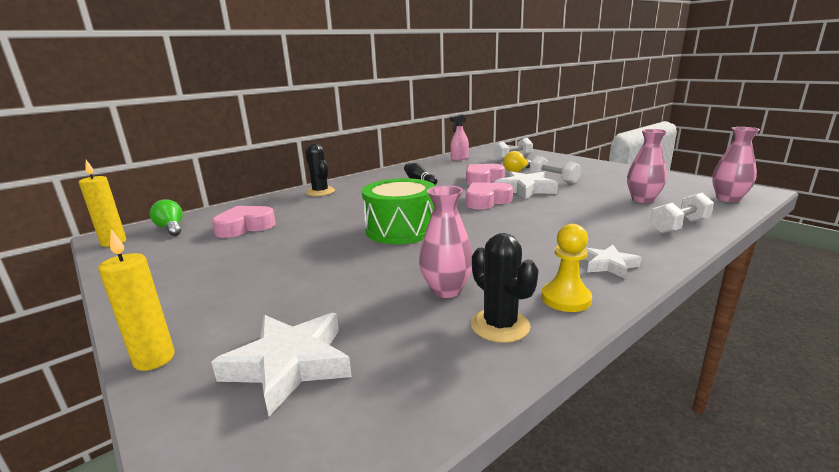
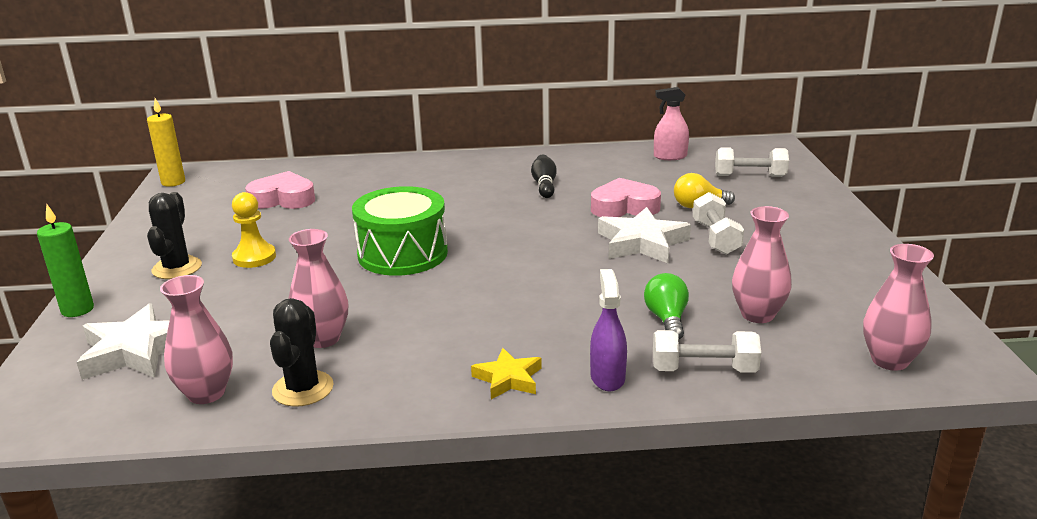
camera: 35 degrees right, 5 degrees up
(154, 359) = (77, 310): yellow candle -> green candle
(171, 228) = (228, 180): green light bulb -> green light bulb (667, 319)
(320, 192) = (414, 169): black cactus -> black cactus (177, 268)
(428, 365) = (206, 393): none -> pink vase
(486, 201) = (559, 245): pink heart -> none
(565, 299) = (397, 392): yellow pawn -> yellow pawn (254, 257)
(608, 265) = (508, 379): white star -> yellow star
(651, 245) = (607, 377): none -> purple spray bottle

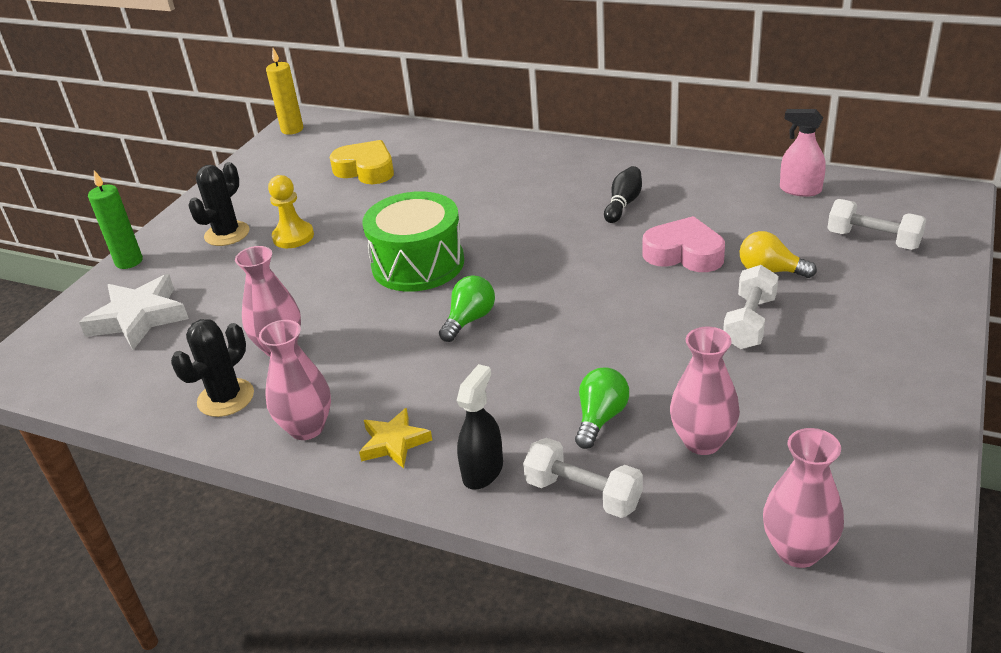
camera: 30 degrees right, 10 degrees up
(206, 393) = (156, 379): pink vase -> pink vase (307, 428)
(283, 199) = (366, 170): pink heart -> yellow heart
(490, 281) = (469, 320): none -> green light bulb
(607, 377) = (483, 471): purple spray bottle -> black spray bottle
(642, 242) = (661, 308): white star -> none

